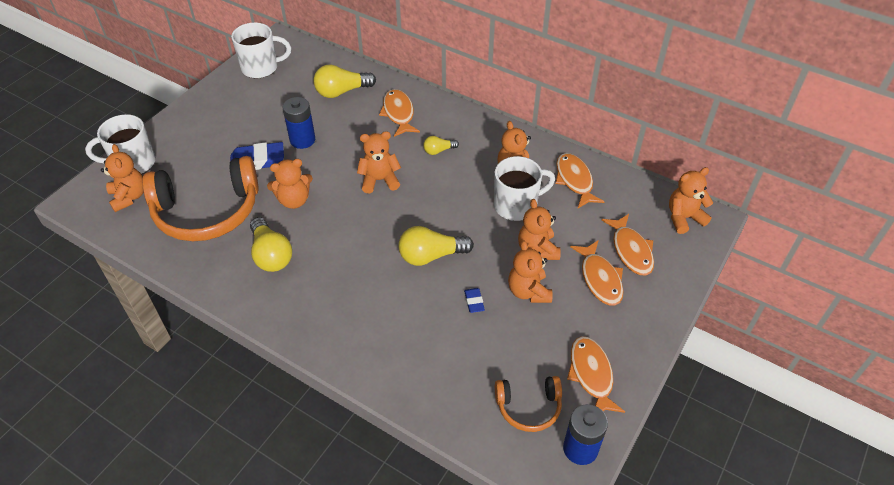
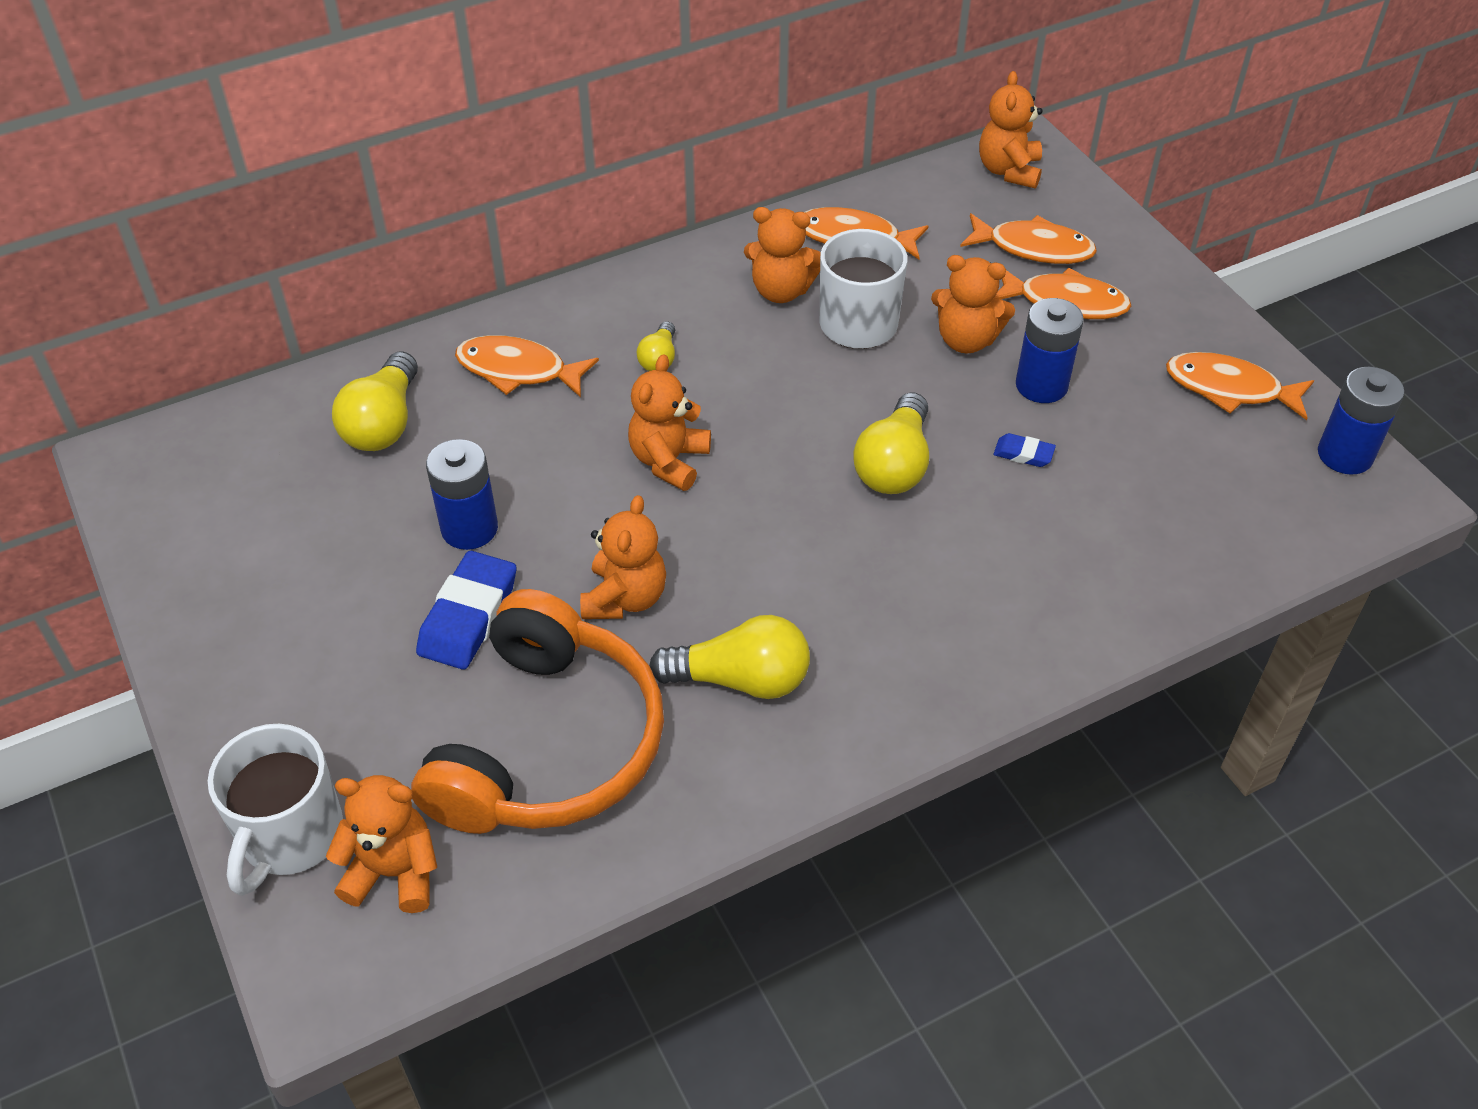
camera: 60 degrees left, 0 degrees up
(261, 68) = (185, 517): white mug -> none
(528, 291) = (1041, 385): orange teddy bear -> blue battery
(528, 407) = (1251, 477): orange headphones -> none

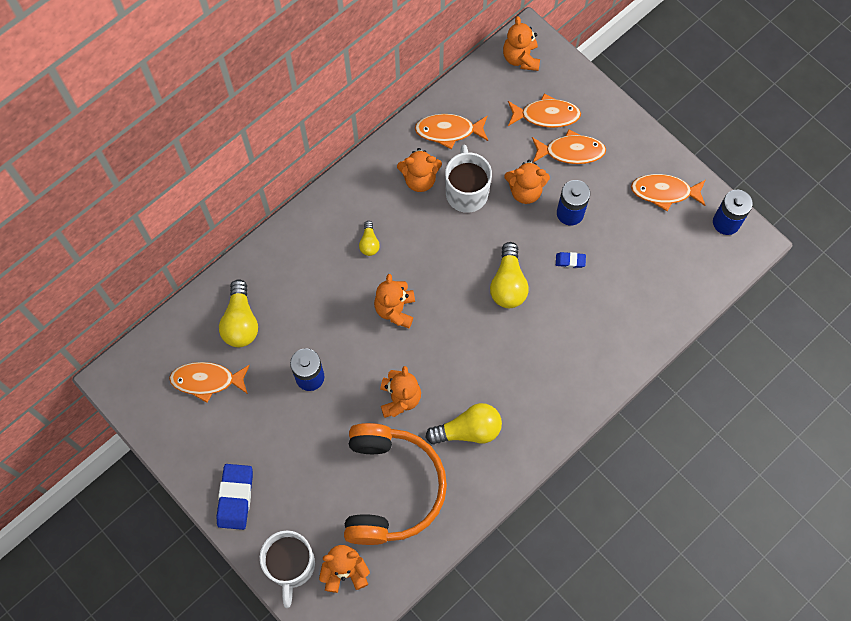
camera: 15 degrees left, 20 degrees up
(468, 616) = (328, 428): blue eraser -> blue eraser (235, 497)
(518, 370) = (298, 269): orange fish -> orange fish (207, 380)

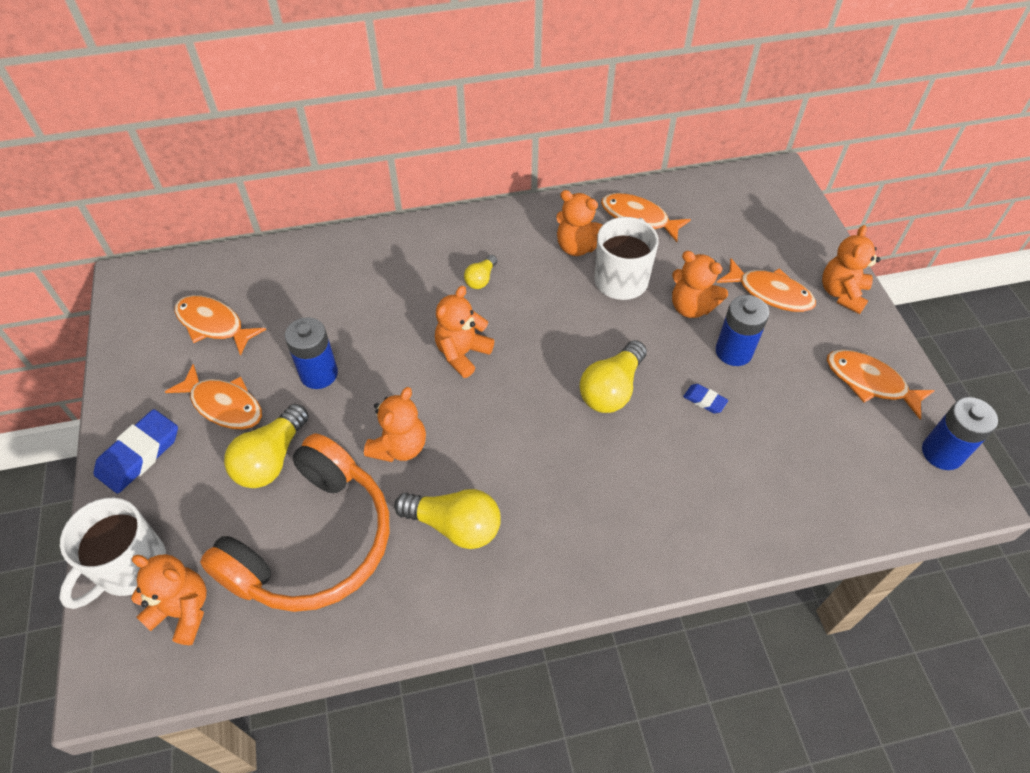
camera: 30 degrees right, 15 degrees down
(241, 322) = (293, 288): yellow light bulb -> yellow light bulb (271, 459)
(521, 58) = (760, 189): orange teddy bear -> orange teddy bear (842, 293)
(546, 115) = (760, 248): orange fish -> orange fish (224, 405)

